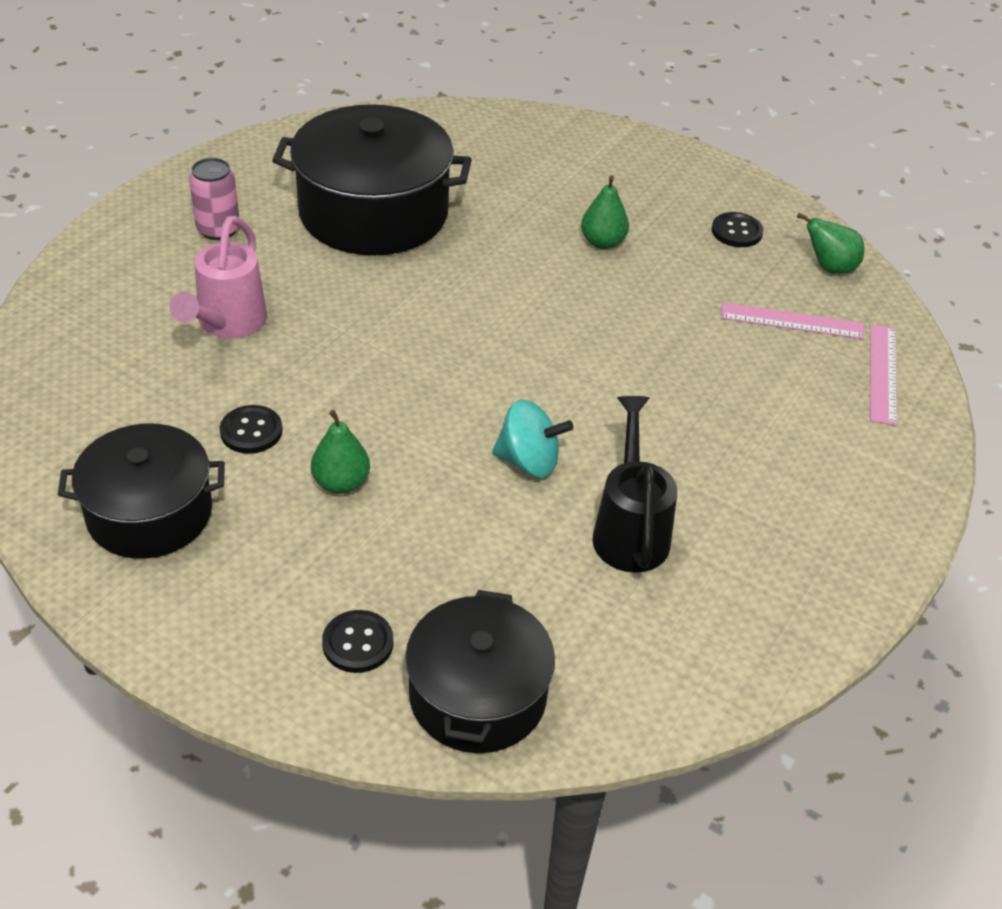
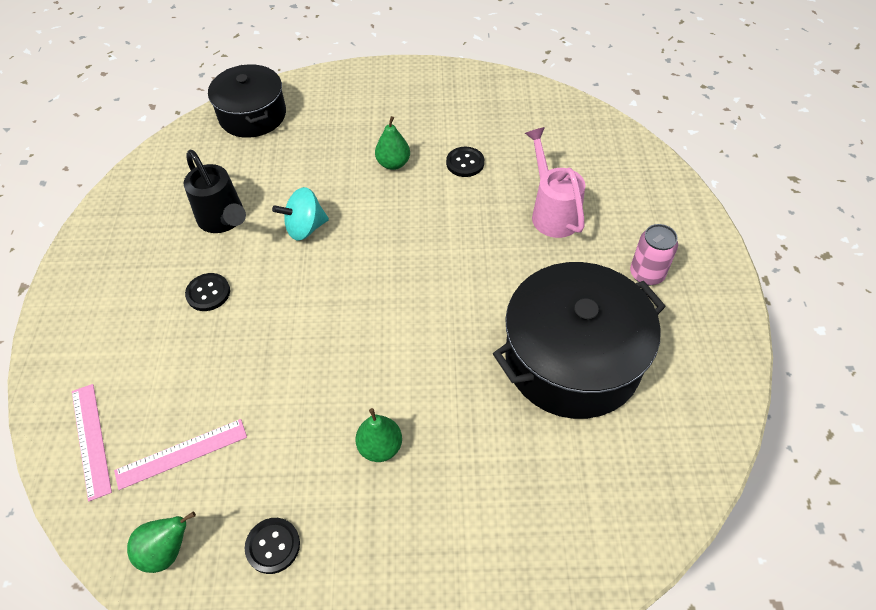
camera: 150 degrees right, 10 degrees up
(149, 513) = (464, 105): black pot -> none
(358, 643) = (320, 107): black button -> black button (208, 293)

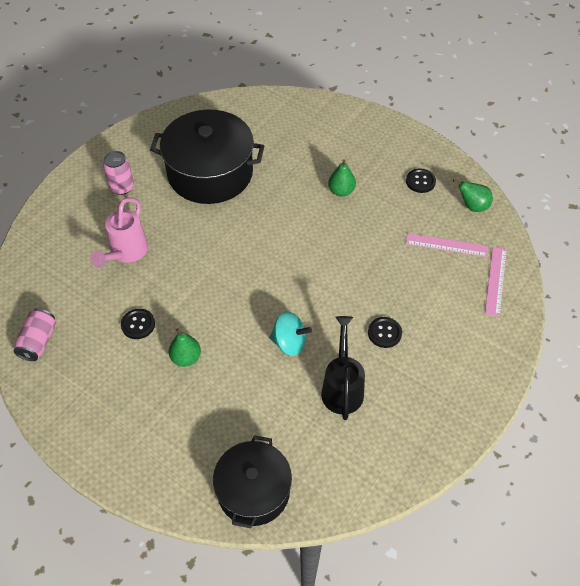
camera: 145 degrees left, 0 degrees up
(533, 107) = (38, 341): none -> pink can

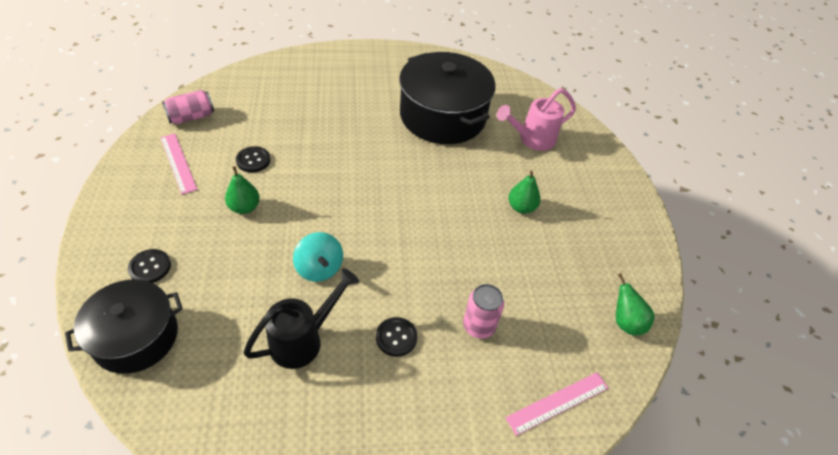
camera: 45 degrees right, 5 degrees down
(122, 187) = (374, 79): pink can -> pink can (478, 326)
(126, 253) = (315, 115): pink watering can -> pink watering can (532, 139)
(420, 181) = (602, 260): black button -> black button (150, 267)
(446, 245) = (553, 328): pink ruler -> pink ruler (178, 163)

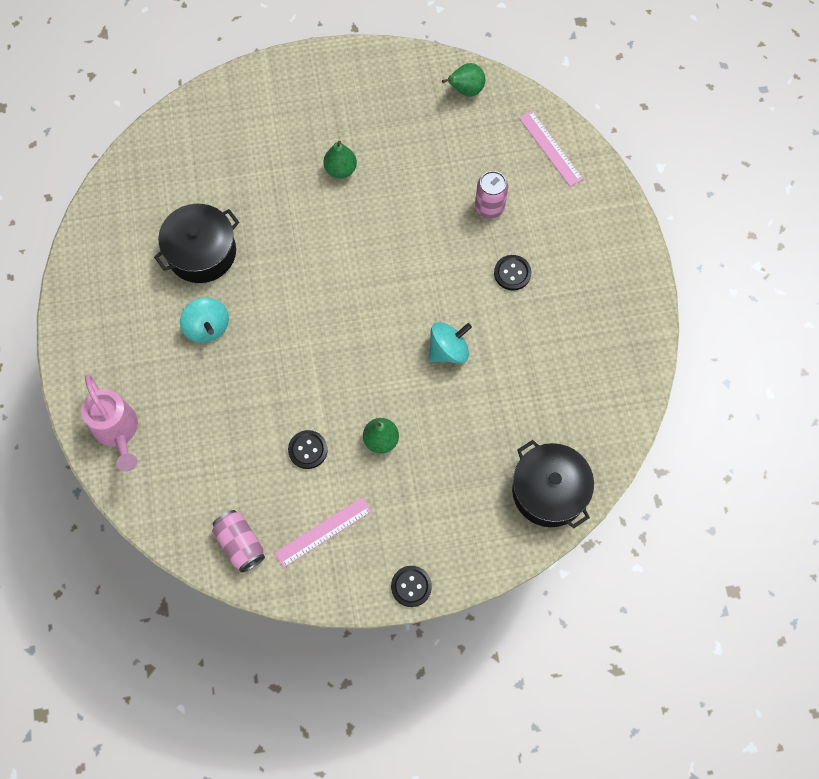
camera: 90 degrees left, 20 degrees up
(150, 267) = (472, 508): black button -> black button (411, 586)
(303, 340) = (527, 349): black watering can -> none
(376, 114) = (207, 327): none -> turquoise spinning top
(442, 116) = (201, 252): black pot -> black pot, size x0.65
(532, 139) = (231, 155): pink watering can -> pink watering can (118, 431)

